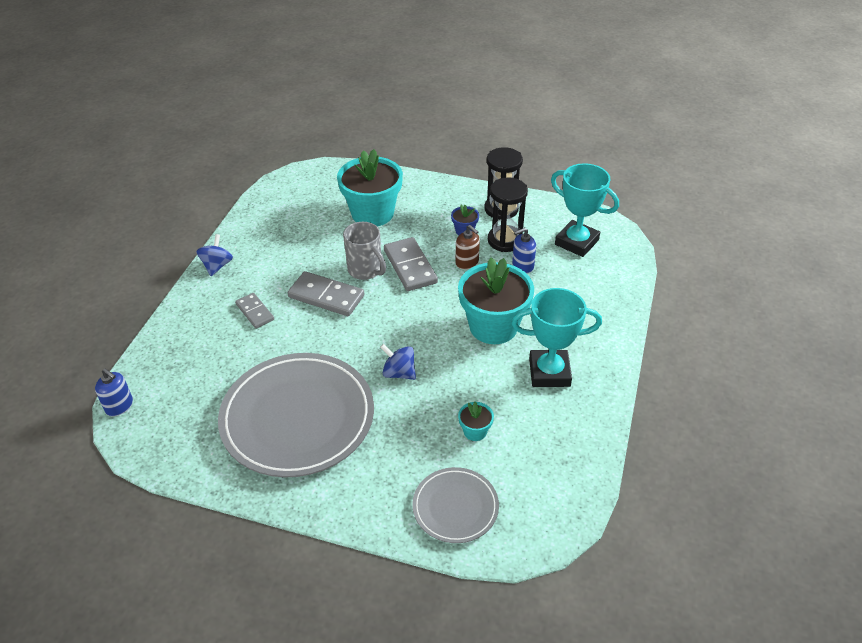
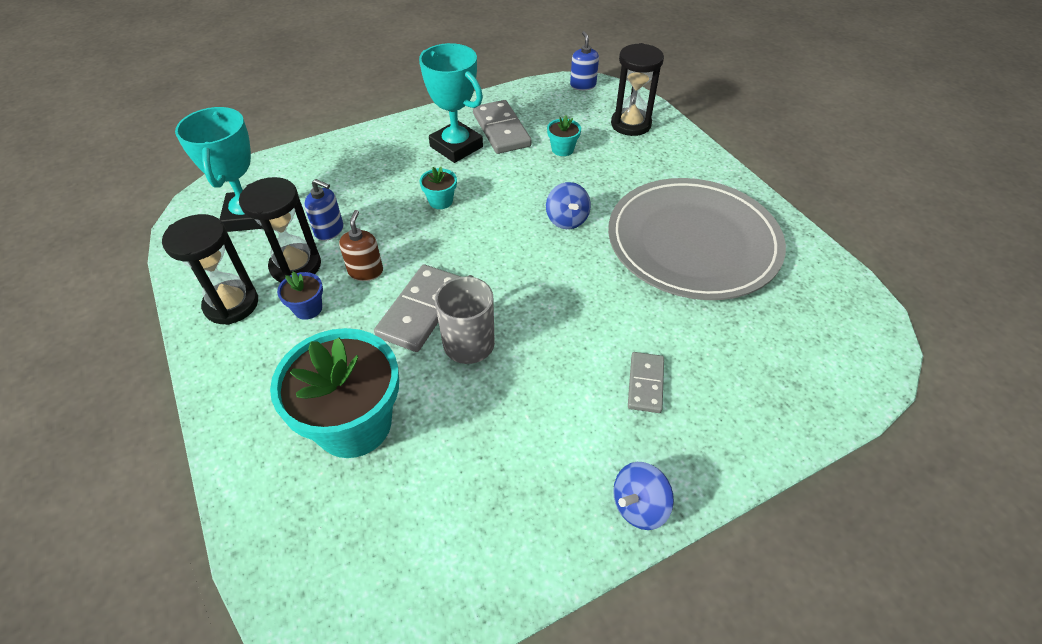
camera: 135 degrees left, 5 degrees up
(119, 406) = (879, 374): blue soap dispenser -> blue soap dispenser (583, 85)
(326, 296) = (547, 342): grey domino -> grey domino (501, 130)
(455, 507) = (631, 124): grey plate -> black hourglass
(493, 326) = (440, 201): turquoise flower pot -> turquoise flower pot, size x0.43

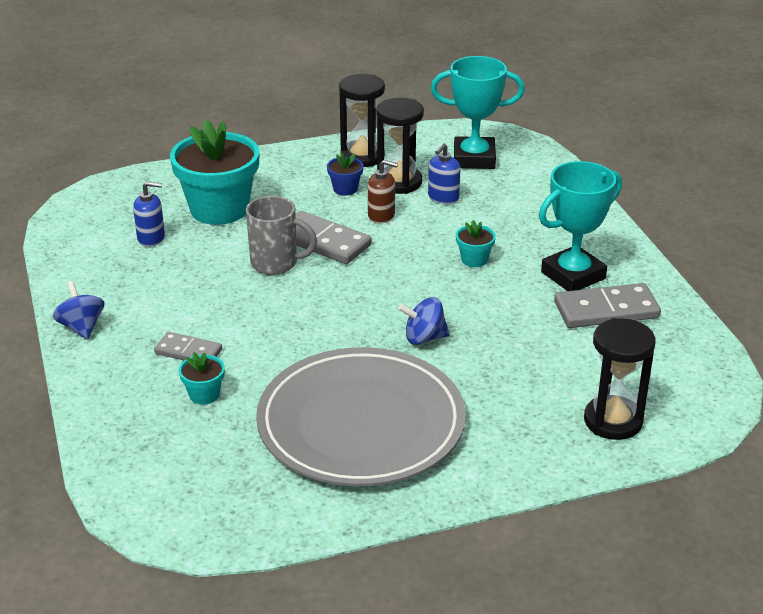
camera: 100 degrees right, 15 degrees down
(562, 149) = (559, 353): turquoise flower pot -> turquoise flower pot (204, 394)
(583, 85) = (719, 393): blue soap dispenser -> blue soap dispenser (151, 238)

